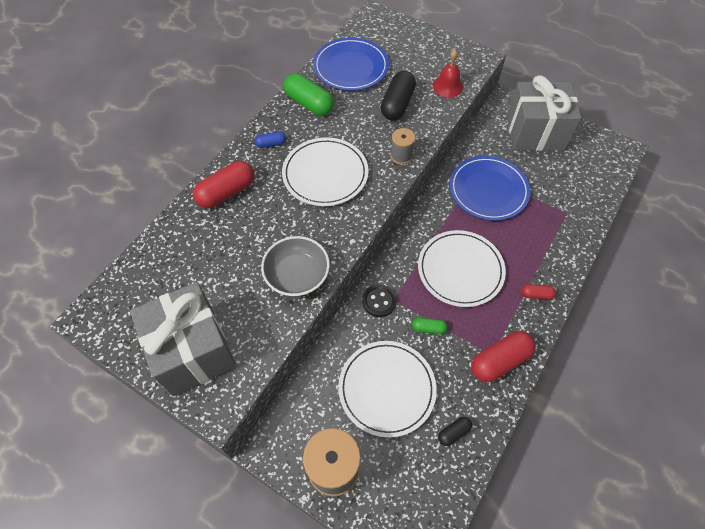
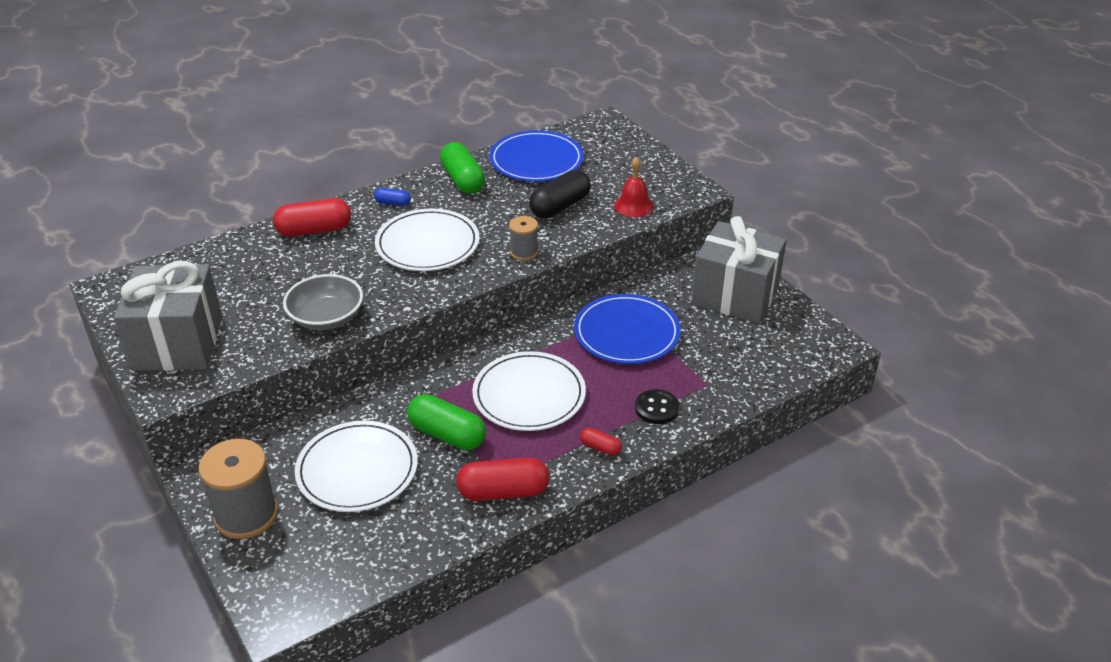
camera: 25 degrees right, 20 degrees down
(379, 301) = (413, 392): black button -> black button (656, 408)
(428, 328) = (447, 434): green capsule -> green capsule, size x1.97
(453, 432) = (397, 534): black capsule -> none

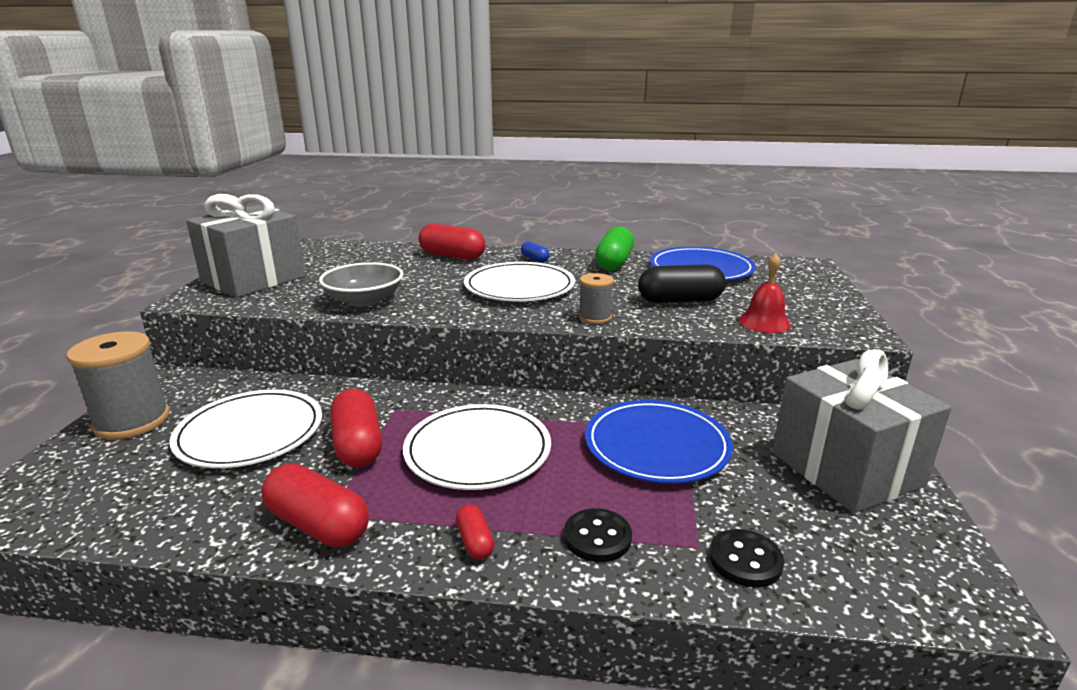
camera: 40 degrees right, 15 degrees down
(447, 434) = (358, 445): green capsule -> red capsule
(733, 379) = (745, 560): none -> black button

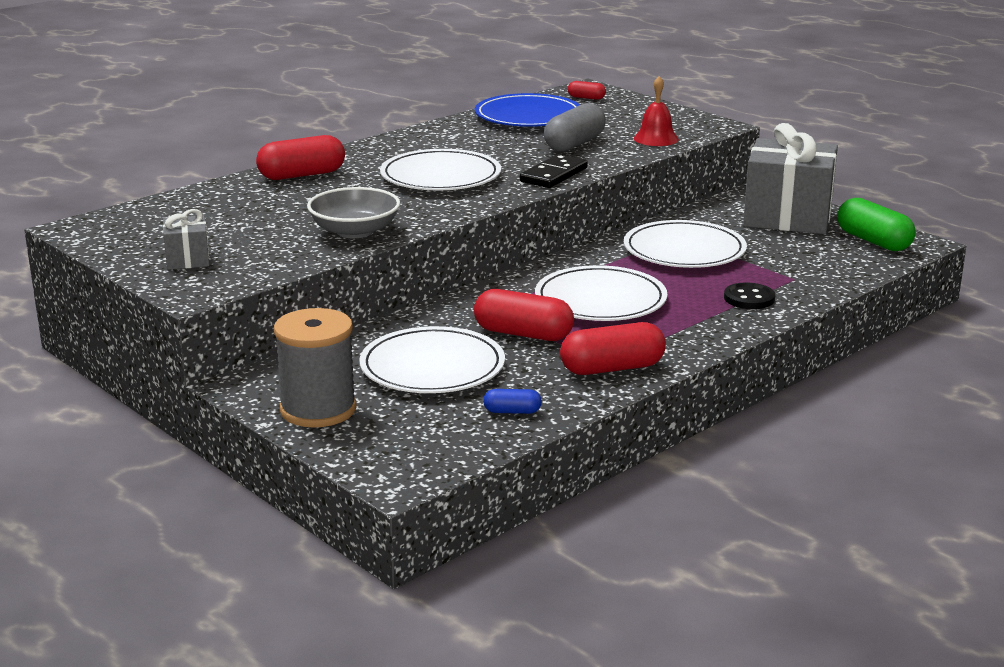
camera: 50 degrees left, 0 degrees up
(254, 279) = (188, 259): grey gift -> grey gift, size x0.46
(475, 542) = (703, 330): red capsule -> red capsule (586, 98)
(534, 259) = (382, 152): blue capsule -> blue capsule (512, 412)
(595, 317) = (554, 175): grey spool -> black domino
(614, 263) = (453, 133): green capsule -> green capsule (873, 241)
(656, 445) = (684, 250): blue plate -> white plate
(680, 300) = (574, 144): black capsule -> grey capsule
(745, 560) = (821, 273): black button -> none

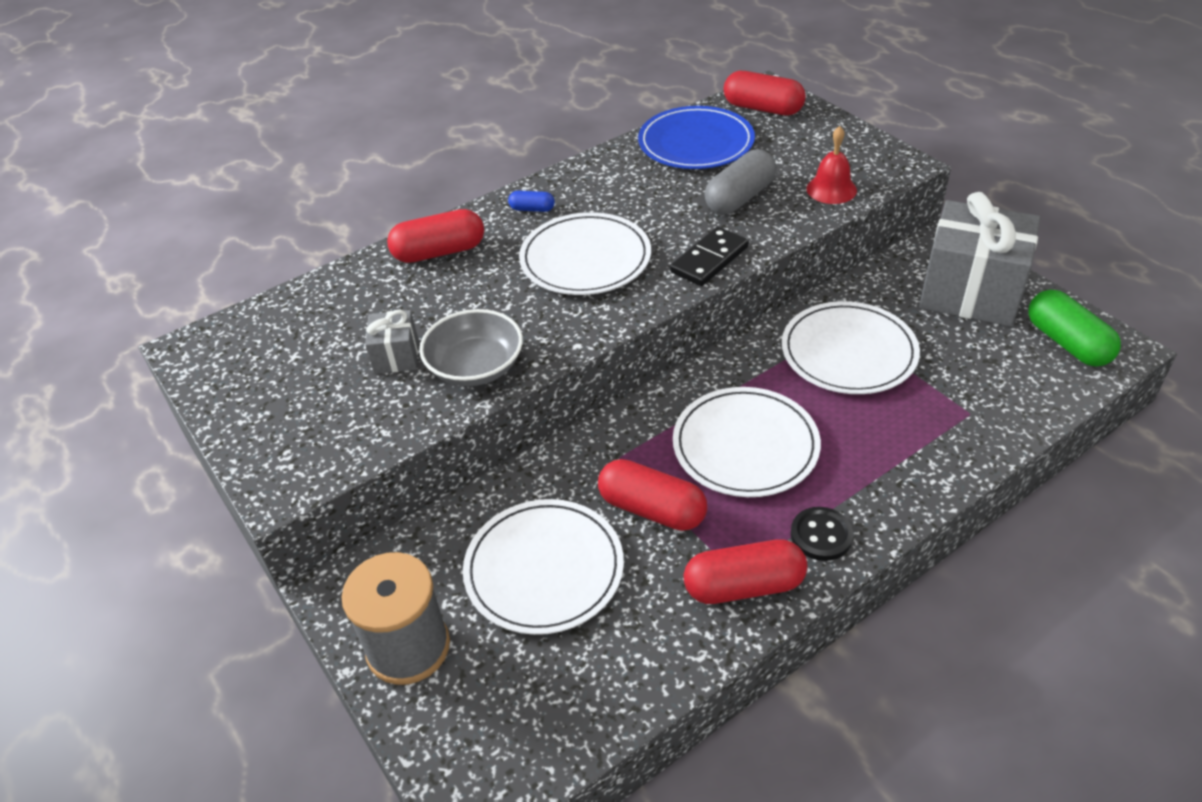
camera: 10 degrees right, 20 degrees up
(188, 259) = (288, 417): grey gift -> grey gift (396, 356)
(512, 412) = (620, 668): blue capsule -> blue capsule (532, 209)
(586, 98) = (763, 108): red capsule -> red capsule, size x1.97
(749, 298) = (914, 451): black button -> black button (821, 535)

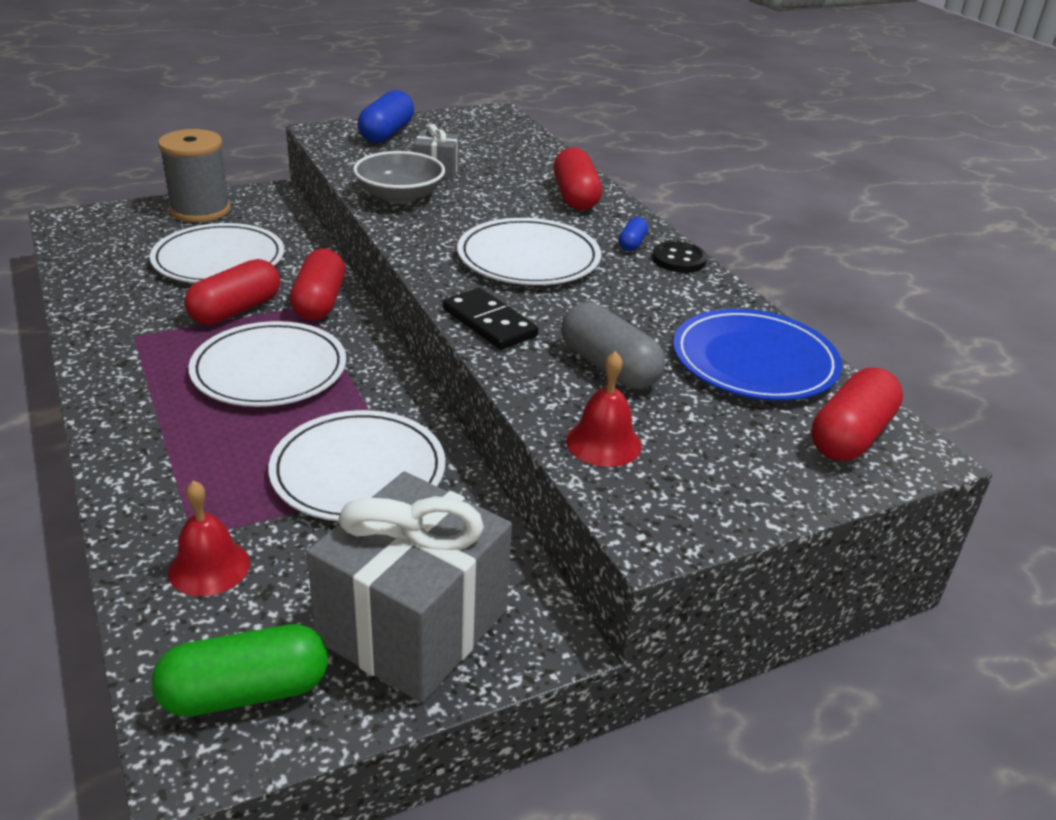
camera: 95 degrees right, 10 degrees down
(279, 426) = (387, 133): none -> blue capsule
(744, 586) = (118, 336): red capsule -> red capsule (319, 302)
(821, 535) = (128, 386): black button -> black button (679, 259)
(991, 394) = (209, 567): none -> red bell

